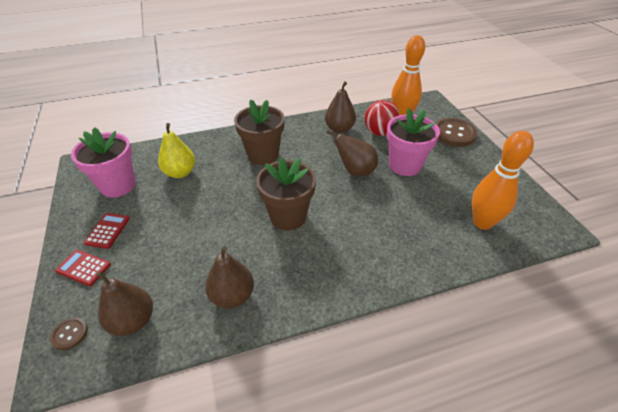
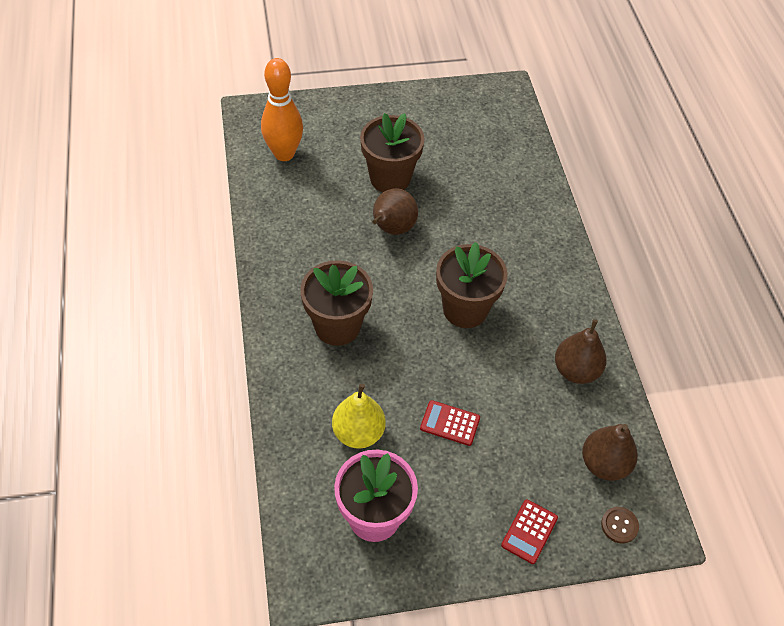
camera: 85 degrees left, 10 degrees up
(107, 231) = (467, 514): red calculator -> red calculator (450, 423)
(339, 129) = (294, 228): brown pear -> none
(379, 132) = (314, 186): red ball -> none
(405, 165) = (390, 178): pink flower pot -> brown flower pot
(453, 133) = (335, 114): brown button -> none
(482, 222) = (493, 142): orange bowling pin -> none

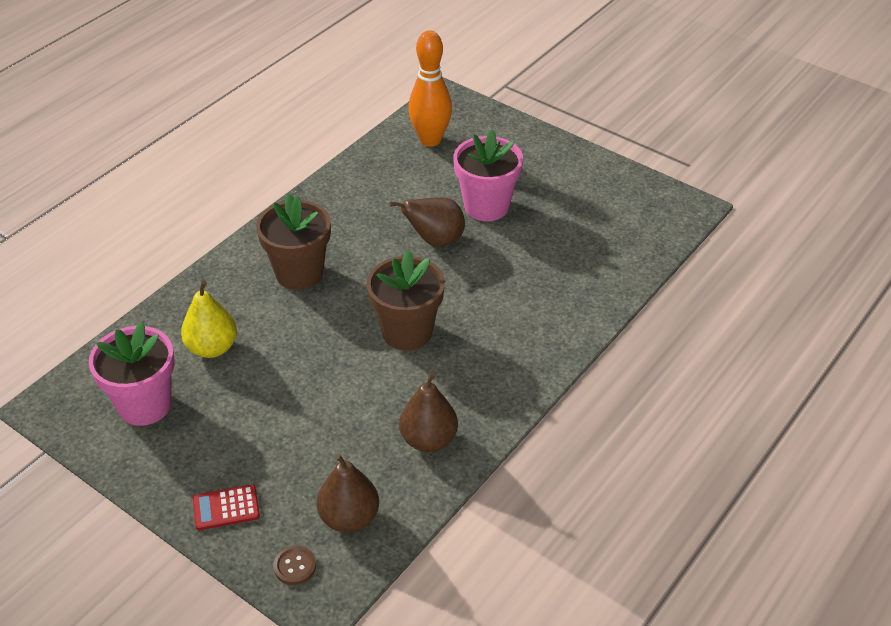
camera: 50 degrees right, 10 degrees down
(390, 178) = (486, 206): brown flower pot -> pink flower pot
(450, 423) = (280, 394): red calculator -> none

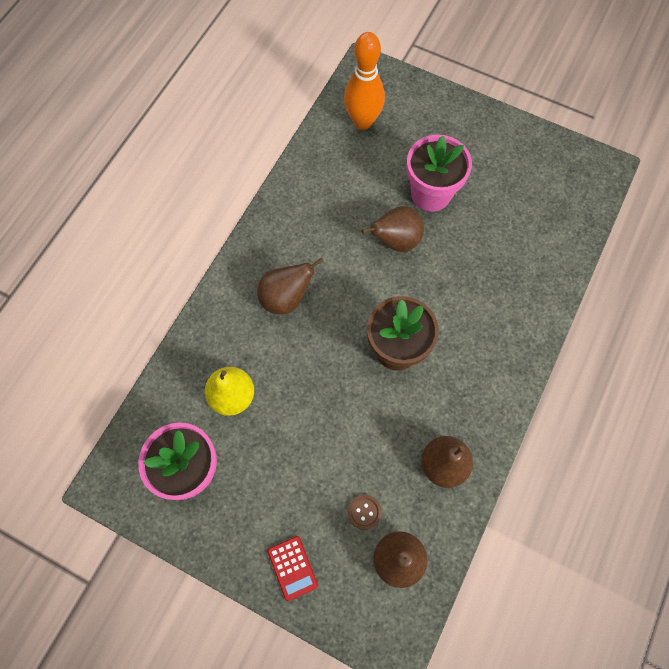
camera: 10 degrees left, 25 degrees up
(226, 508) = (292, 568): red calculator -> red calculator turned 90 degrees counterclockwise
(295, 566) = (366, 617): brown button -> brown button (364, 512)
(299, 273) = (286, 298): brown flower pot -> brown pear

